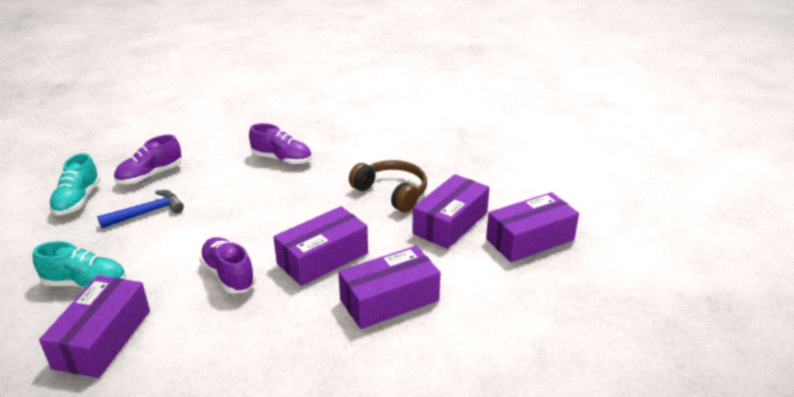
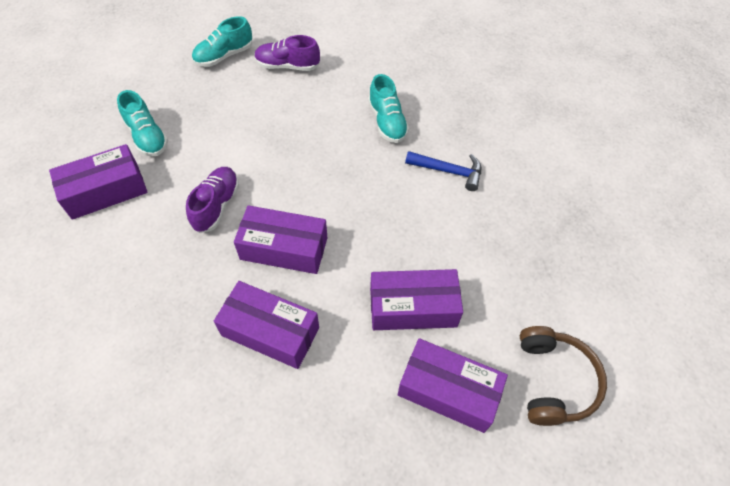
camera: 50 degrees right, 25 degrees up
(147, 212) = (244, 102): blue hammer -> blue hammer (449, 171)
(282, 159) = (387, 122): purple shoe -> turquoise shoe
(392, 193) = (415, 232): brown headphones -> brown headphones (553, 381)

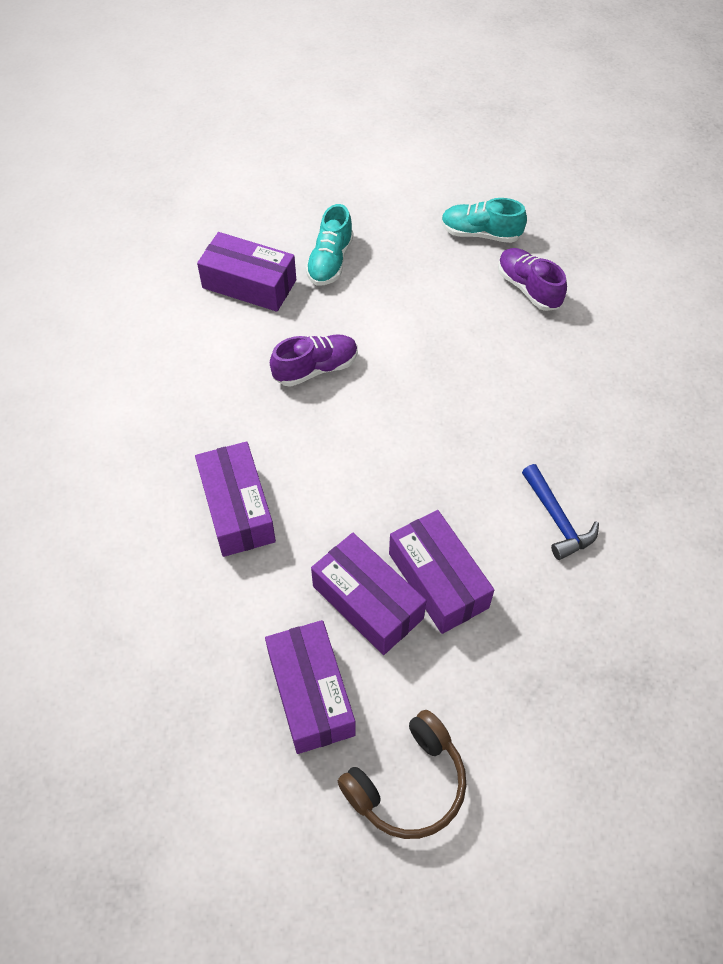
camera: 50 degrees right, 0 degrees up
(284, 248) = (325, 453): purple box -> purple box (438, 580)
(387, 122) = (557, 421): turquoise shoe -> none

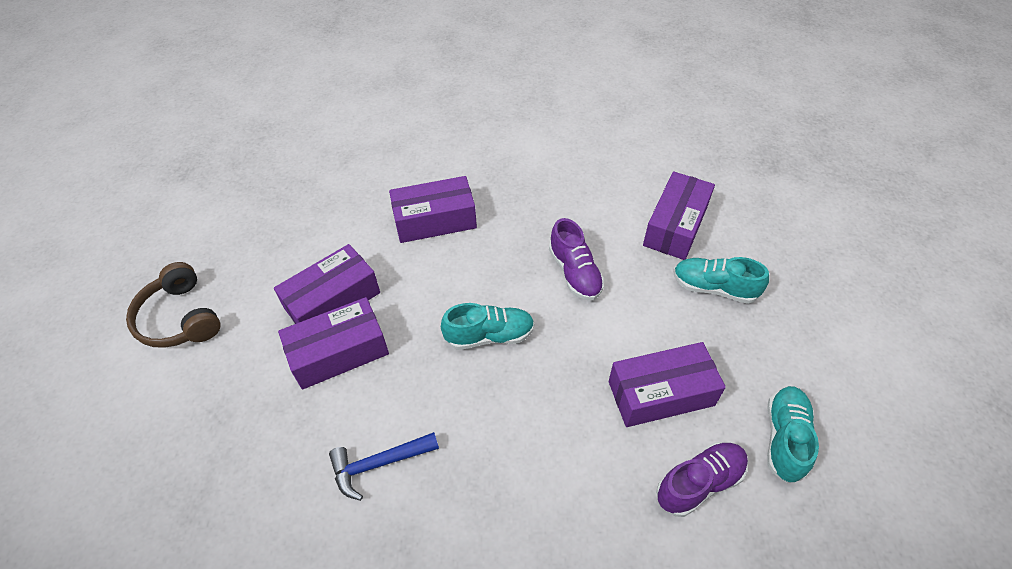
camera: 95 degrees right, 5 degrees down
(311, 694) = (269, 262): purple box -> purple box (661, 393)
(402, 440) = (489, 336): none -> turquoise shoe

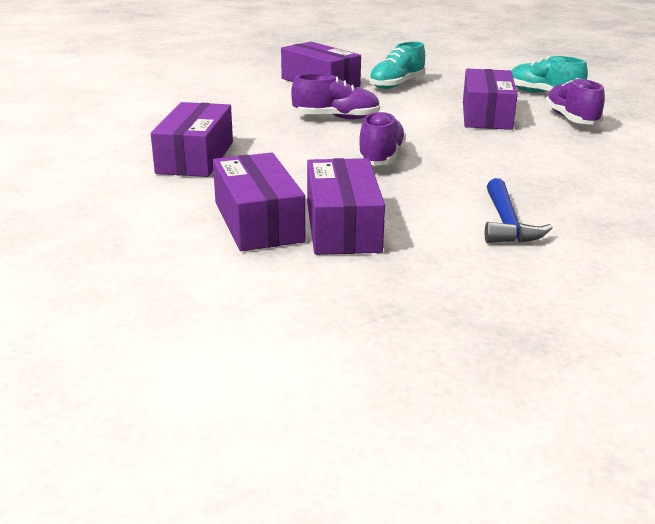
camera: 70 degrees left, 25 degrees down
(180, 318) = (174, 332): brown headphones -> none
(489, 336) = (381, 157): turquoise shoe -> purple shoe

